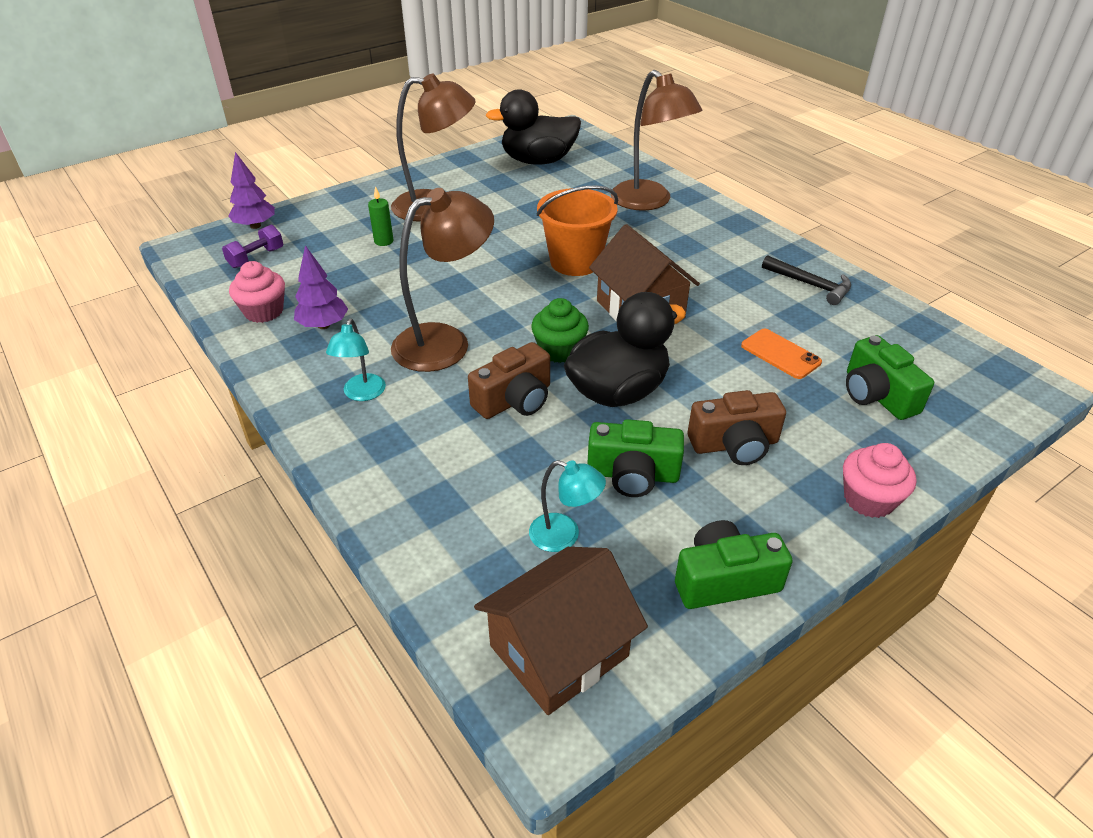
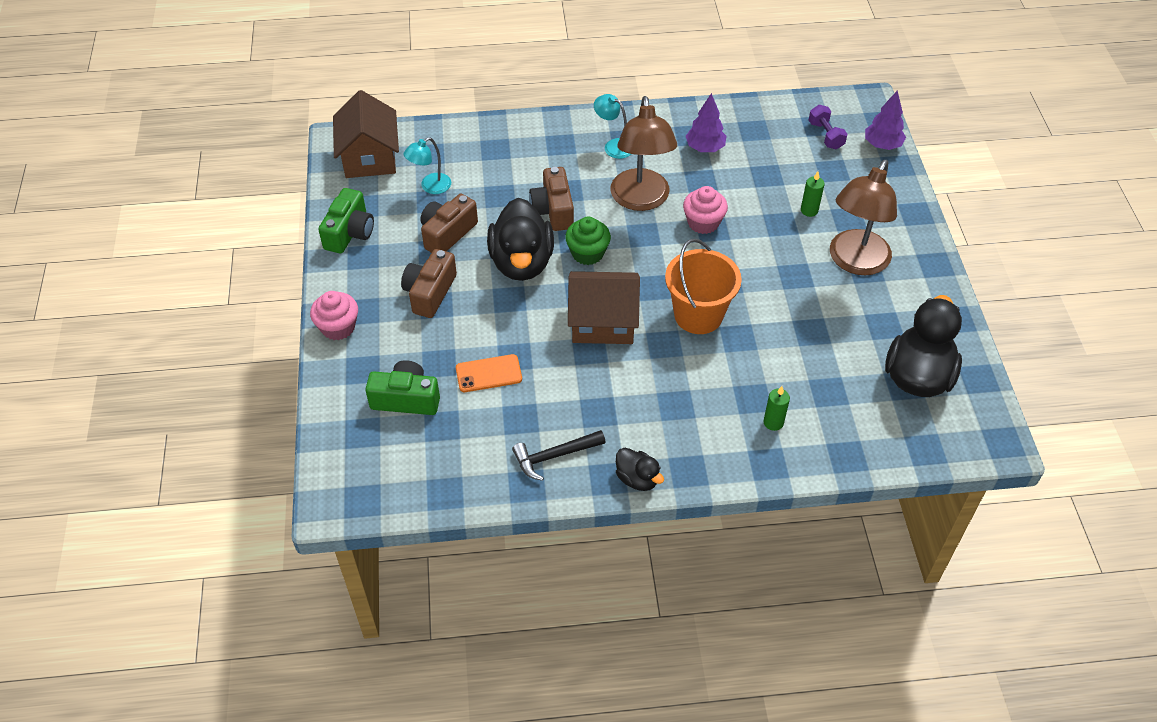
camera: 120 degrees right, 10 degrees up
(264, 311) = (743, 124): pink cupcake -> pink cupcake (703, 222)
(632, 475) = (447, 234): green camera -> brown camera
(648, 202) = (773, 422): brown lamp -> green candle
(775, 241) = (637, 479): none -> black duck

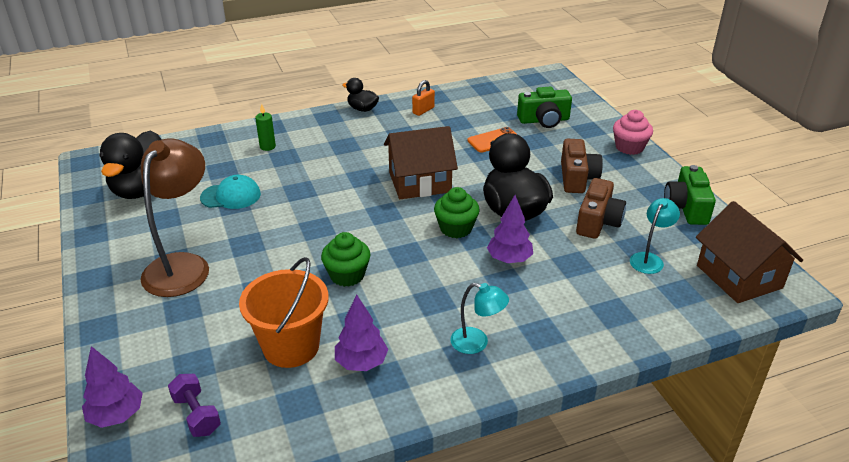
camera: 165 degrees right, 15 degrees down
(553, 210) = (509, 259): brown camera -> purple tree
(554, 456) = (423, 110): black hammer -> orange padlock
(641, 200) = (421, 286): brown lamp -> none
(698, 315) = (337, 199): orange bucket -> orange bucket (291, 347)
(703, 222) = (347, 275): pink cupcake -> green cupcake
(809, 210) = (228, 309): green candle -> none
(815, 344) = (231, 196): none -> turquoise cap

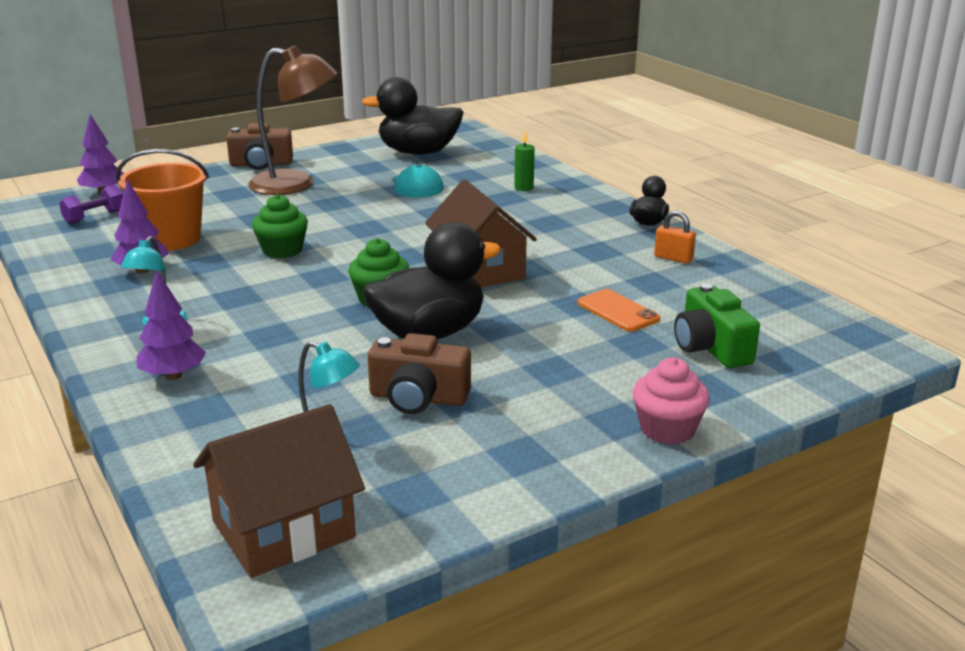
camera: 80 degrees right, 10 degrees down
(509, 259) = (317, 335): purple tree -> purple tree (173, 376)
(577, 178) = (538, 380): brown camera -> brown camera (261, 164)
(686, 207) = (483, 484): green camera -> none

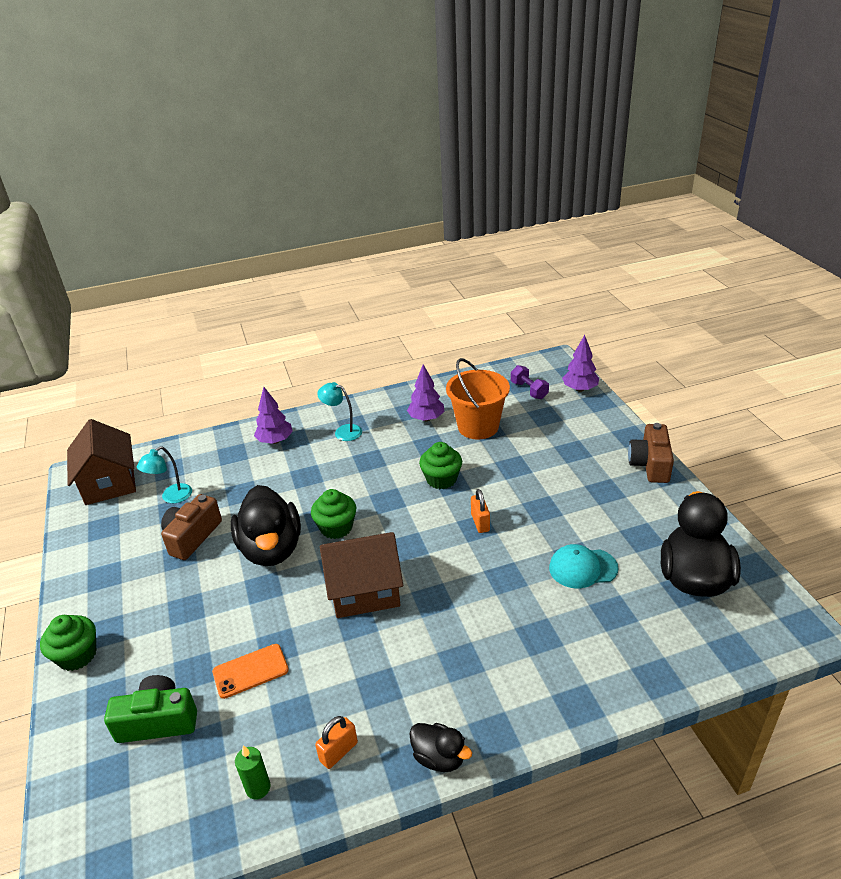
camera: 105 degrees right, 10 degrees up
(296, 184) = (592, 486): brown lamp -> none
(359, 227) = (480, 522): none -> orange padlock
(524, 188) = (568, 657): green candle -> green candle (258, 788)
(667, 429) = (77, 655): pink cupcake -> green cupcake

